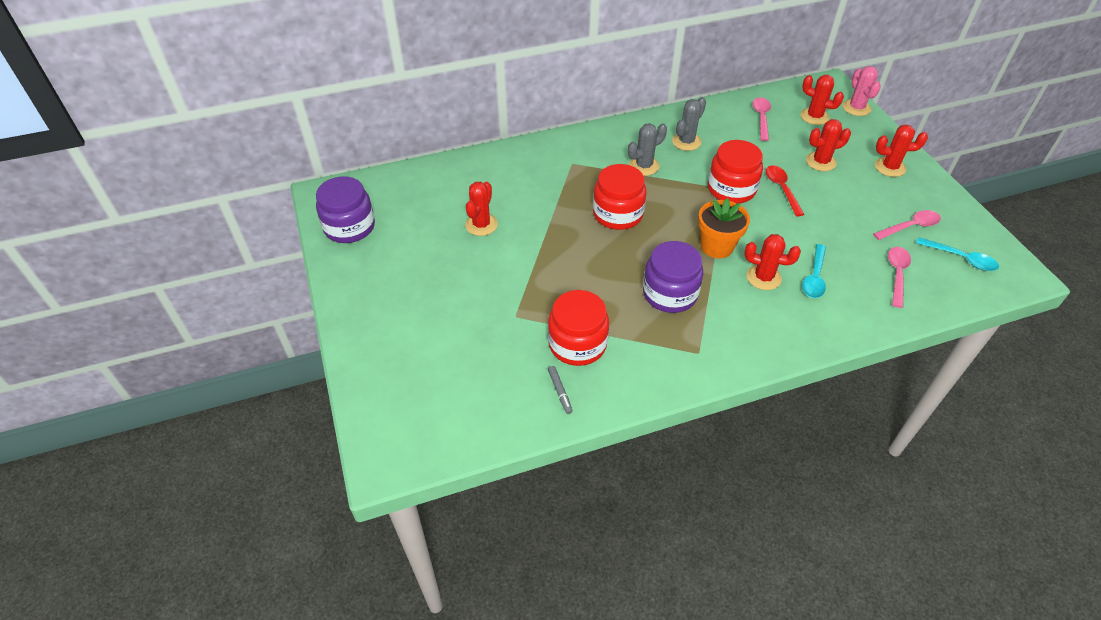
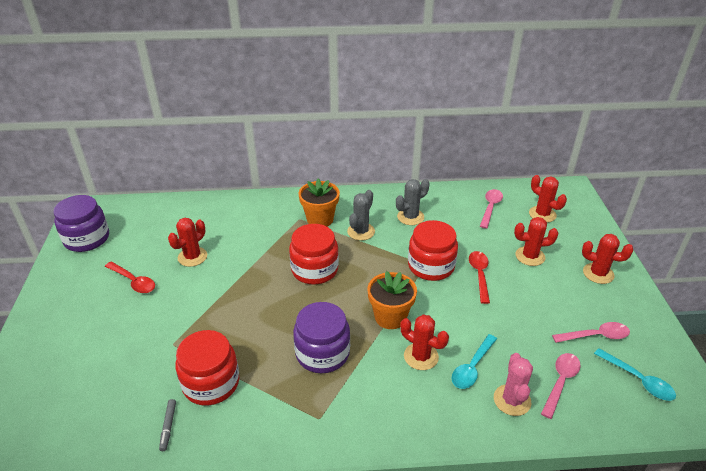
camera: 15 degrees right, 10 degrees down
(433, 262) = (133, 281): none -> red spoon
(594, 160) = (320, 219): none -> orange flower pot
(644, 166) = (361, 231): grey cactus -> grey cactus turned 45 degrees counterclockwise
(856, 108) = (587, 213): pink cactus -> pink cactus (512, 400)

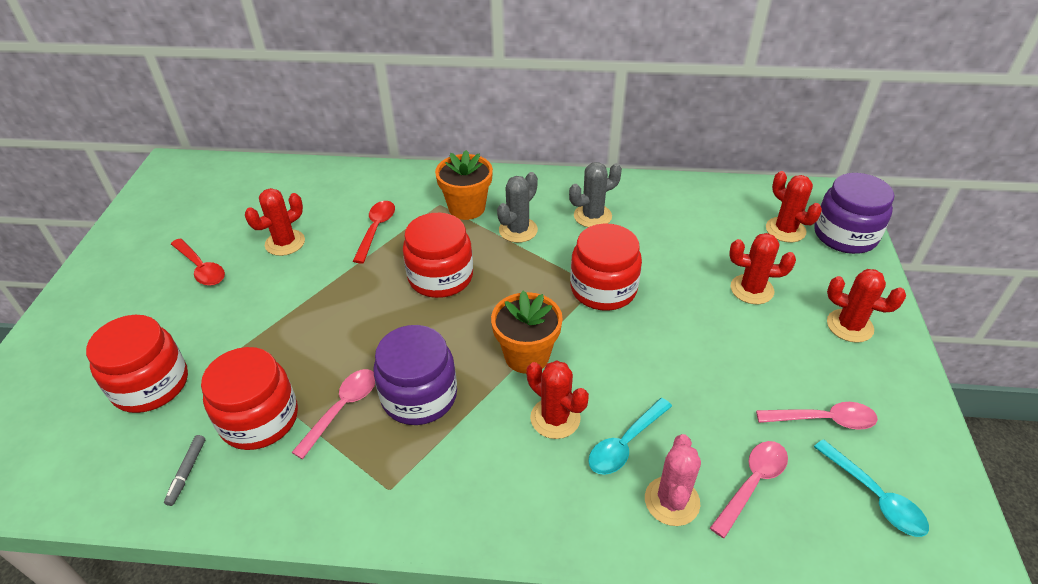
camera: 10 degrees right, 5 degrees up
(87, 239) = (160, 205): purple jar -> purple jar (845, 235)
(121, 369) = (151, 384): none -> red jar
(479, 275) = (670, 309): red spoon -> red spoon (376, 229)
(490, 208) = (711, 213): pink spoon -> pink spoon (342, 409)

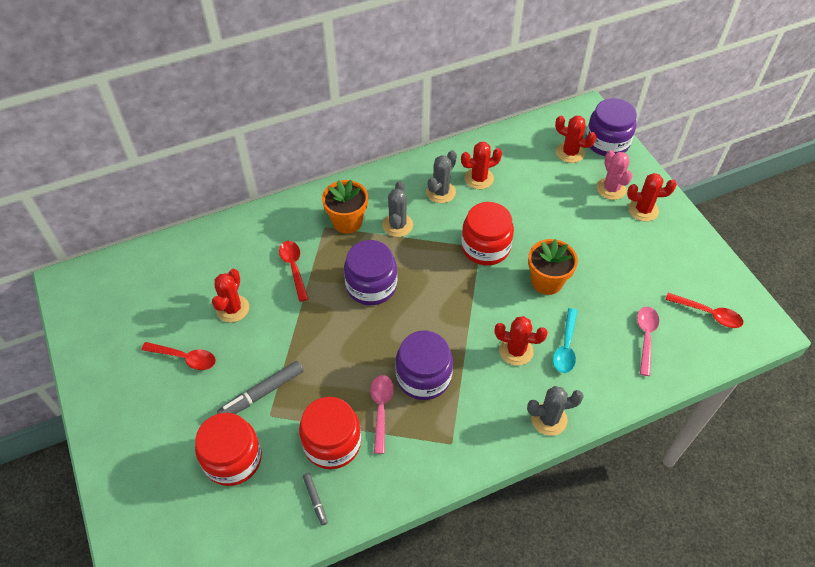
camera: 30 degrees left, 10 degrees up
(238, 333) = (262, 393): none -> grey marker
(440, 277) = (371, 286): red jar -> purple jar
(527, 356) = (470, 317): orange flower pot -> orange flower pot (547, 281)
(536, 523) = (549, 419): none -> grey cactus
(672, 501) = (611, 368): pink cactus -> pink cactus (611, 189)
(752, 289) = (575, 208): red cactus -> red cactus (479, 178)
(823, 420) = (661, 280): pink spoon -> none
(875, 496) = (708, 314): turquoise spoon -> red spoon

